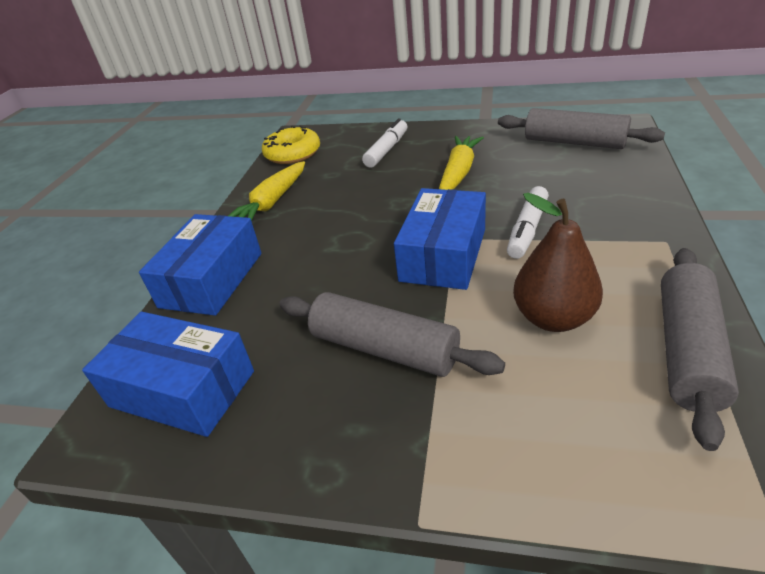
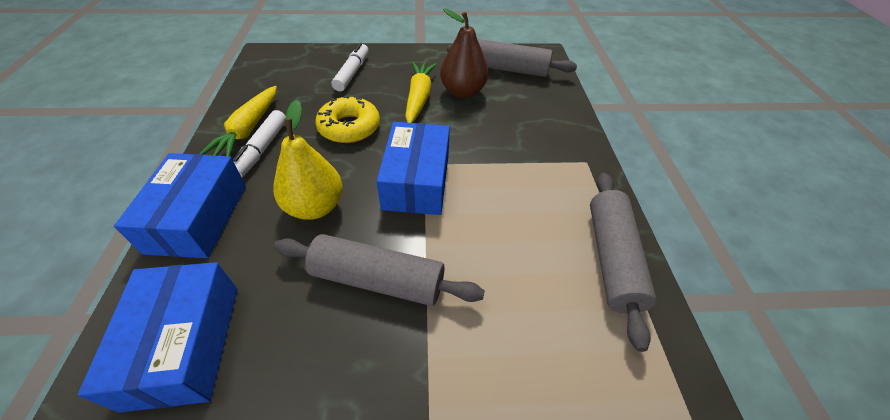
camera: 20 degrees left, 10 degrees up
(182, 389) = (184, 344): blue box -> blue box turned 75 degrees clockwise
(292, 153) = (262, 75): yellow donut -> yellow donut (349, 127)
(328, 275) = (315, 207): none -> yellow pear
(527, 229) = (482, 154): white marker -> white marker (262, 149)
(553, 318) = (513, 237): brown pear -> brown pear (462, 92)

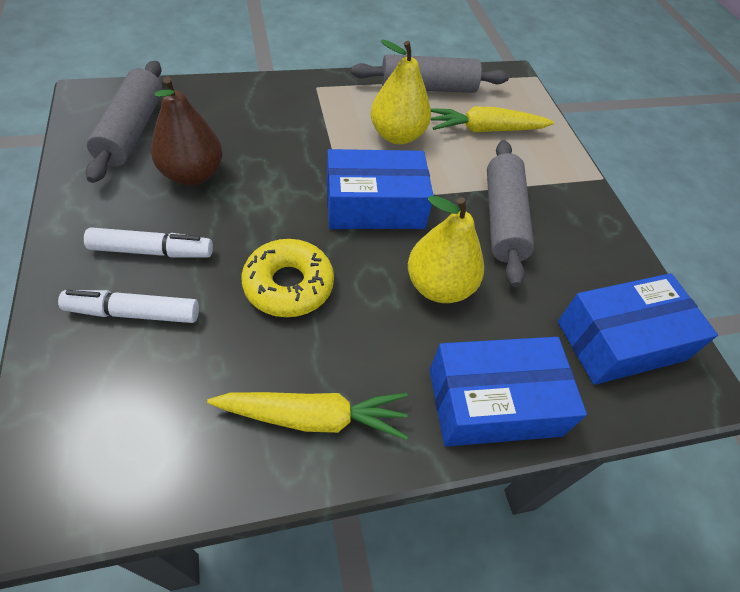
camera: 105 degrees left, 5 degrees up
(262, 149) = (355, 379): white marker -> white marker (152, 251)
(419, 98) = (209, 218): yellow carrot -> yellow carrot (485, 130)
(514, 212) = (397, 135): none -> yellow pear

